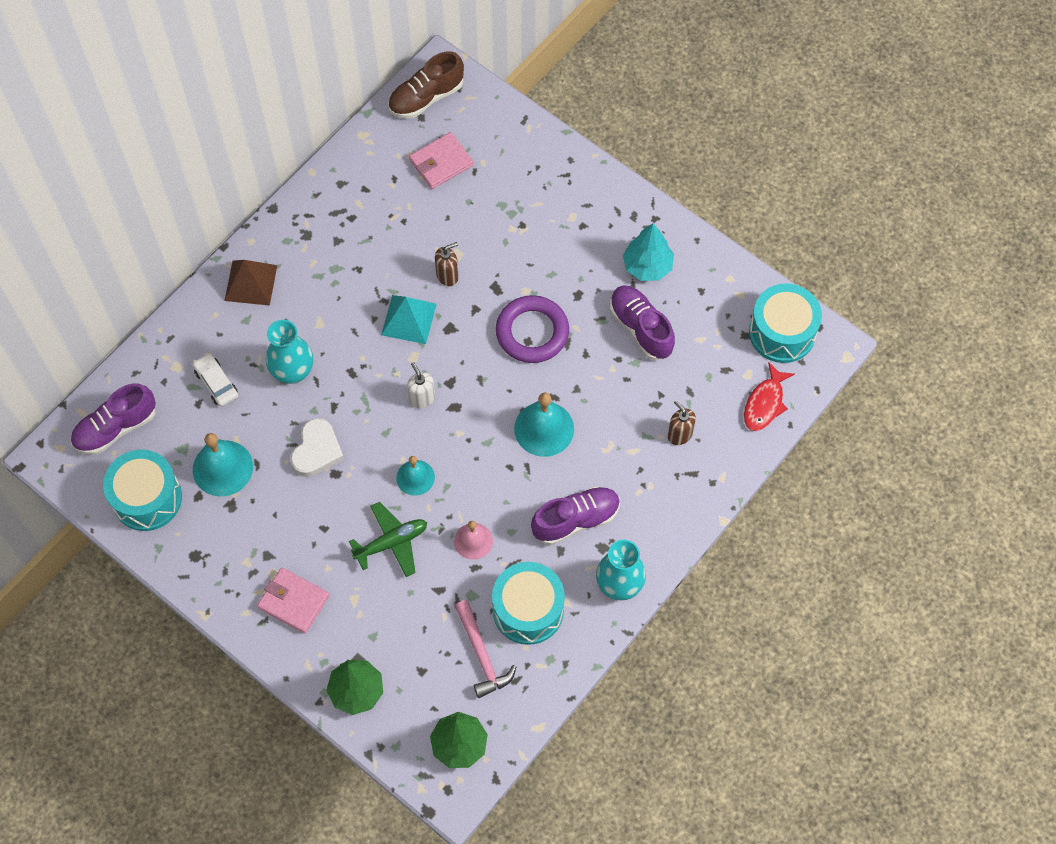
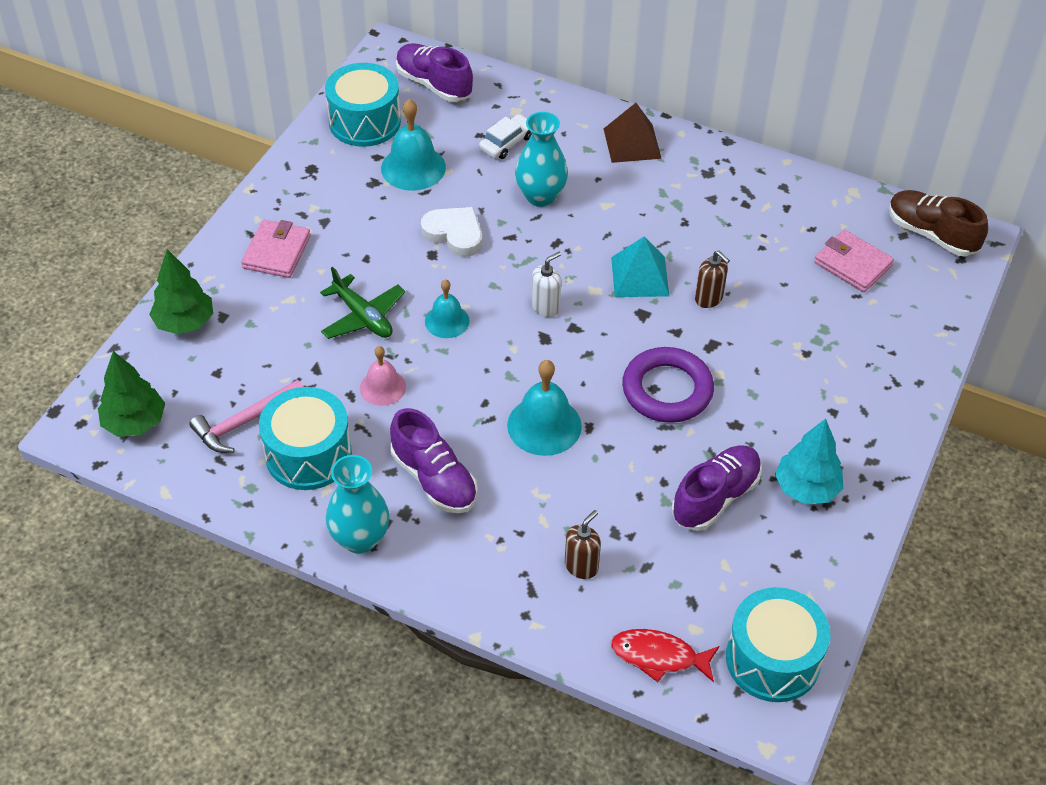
camera: 75 degrees right, 15 degrees down
(317, 450) = (454, 234): white heart -> white heart turned 150 degrees counterclockwise

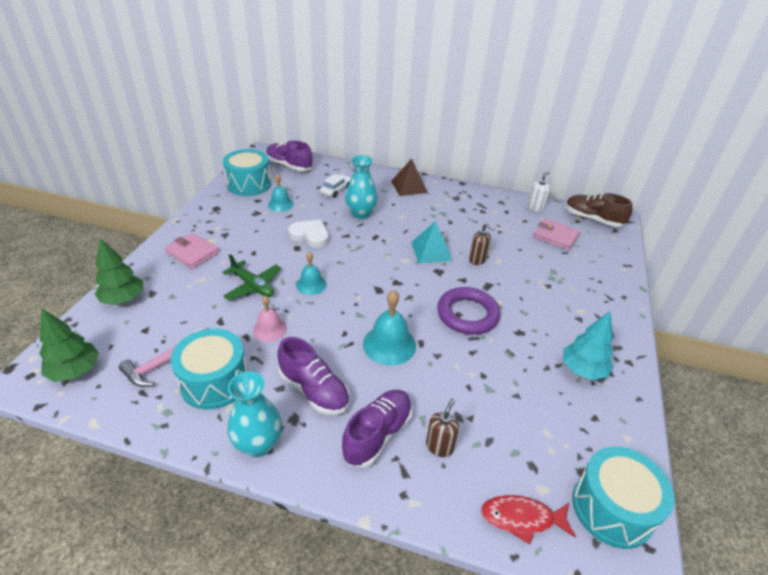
camera: 10 degrees left, 10 degrees down
(276, 252) = (192, 253): pink wallet -> pink wallet turned 60 degrees counterclockwise
(413, 167) = (280, 204): turquoise bell -> turquoise bell, size x0.63
(545, 307) = (375, 272): white soap dispenser -> white soap dispenser (535, 208)
(715, 497) = (523, 382): purple shoe -> purple shoe (377, 435)

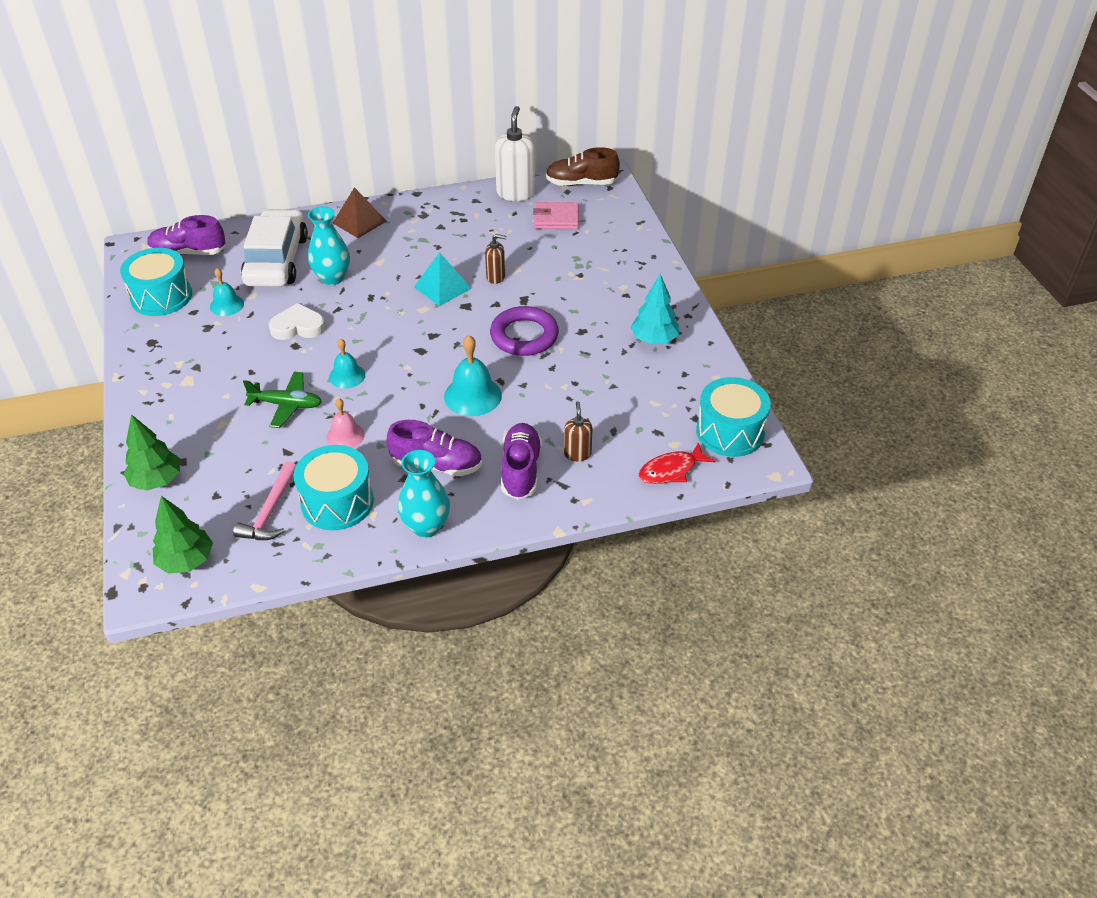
camera: 30 degrees left, 5 degrees up
(192, 253) = (180, 402): pink wallet -> none
(336, 190) = (277, 260): white car -> white car, size x2.27
(535, 208) = (515, 193): white soap dispenser -> white soap dispenser, size x1.82

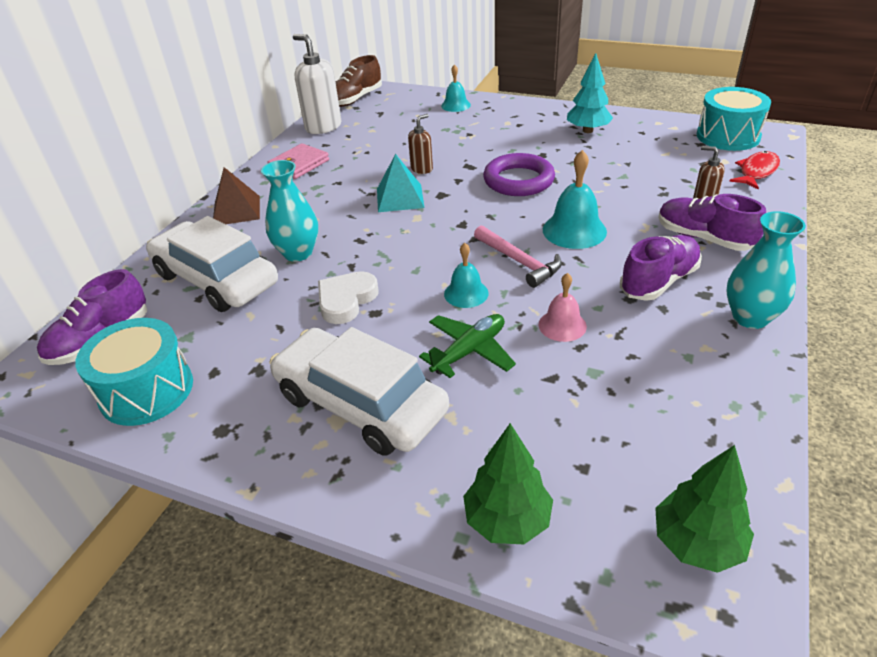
camera: 50 degrees left, 5 degrees down
(207, 382) = (360, 403): none -> white car
(227, 305) = (239, 340): turquoise bell -> turquoise bell (455, 105)
(270, 511) = (649, 426): pink hammer -> pink hammer (519, 261)
(337, 502) = (670, 366): turquoise drum -> none
(556, 219) = (383, 121): pink wallet -> pink wallet (299, 164)
(671, 470) = (757, 171): red fish -> red fish turned 150 degrees counterclockwise

